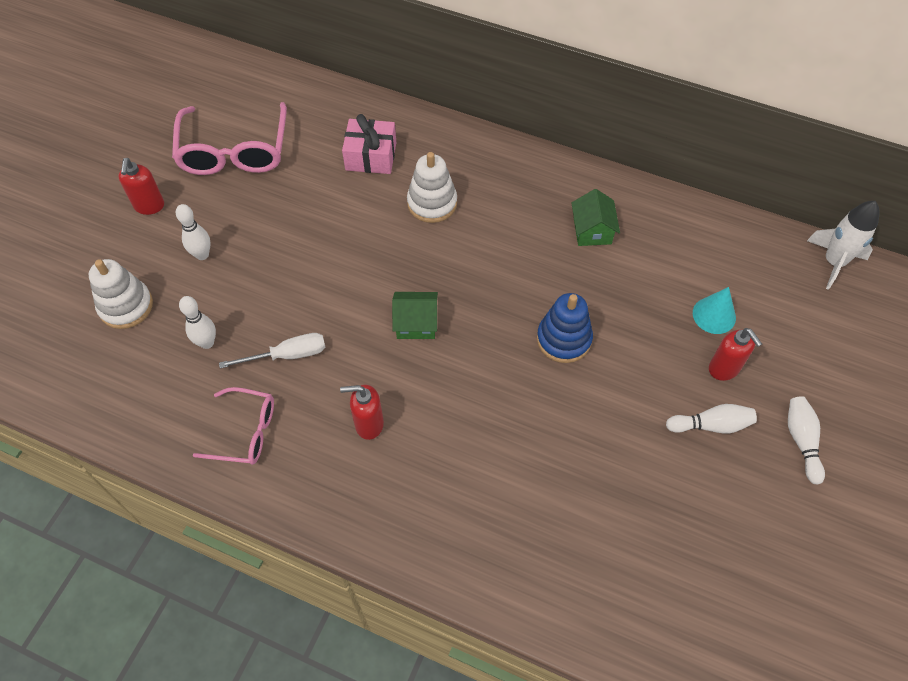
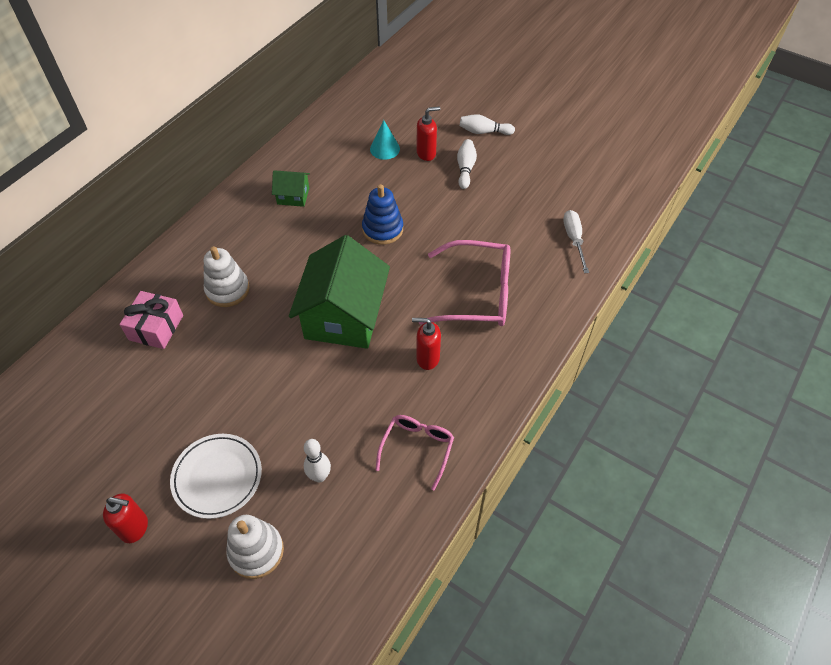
camera: 80 degrees left, 5 degrees down
(202, 255) = (217, 477): white bowling pin -> white plate
(234, 151) = (97, 442): pink glasses -> pink glasses (477, 294)
(287, 355) = (350, 411): white screwdriver -> white screwdriver (574, 239)
(368, 424) = (427, 358): red soap dispenser -> red soap dispenser turned 90 degrees clockwise
(416, 323) = (344, 316): green house -> green house, size x2.17
(833, 262) = (361, 86): white rocket -> none

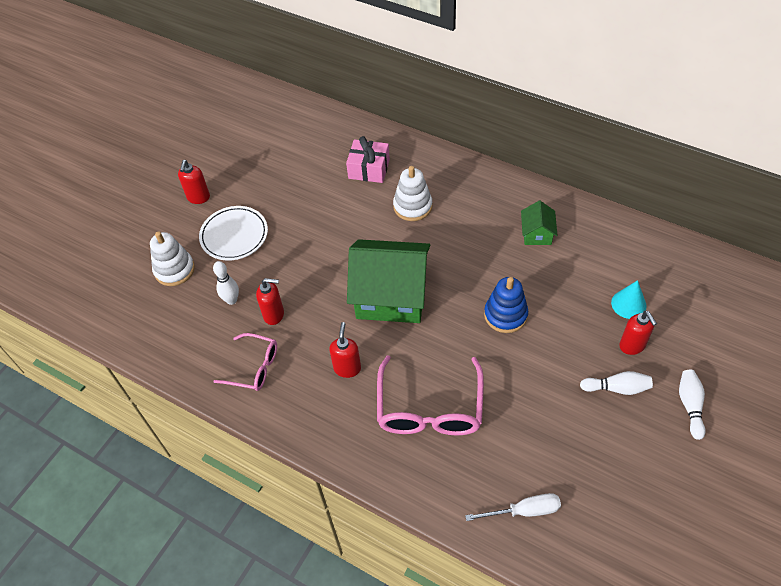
camera: 90 degrees right, 0 degrees up
(349, 428) = (274, 315): none -> red soap dispenser

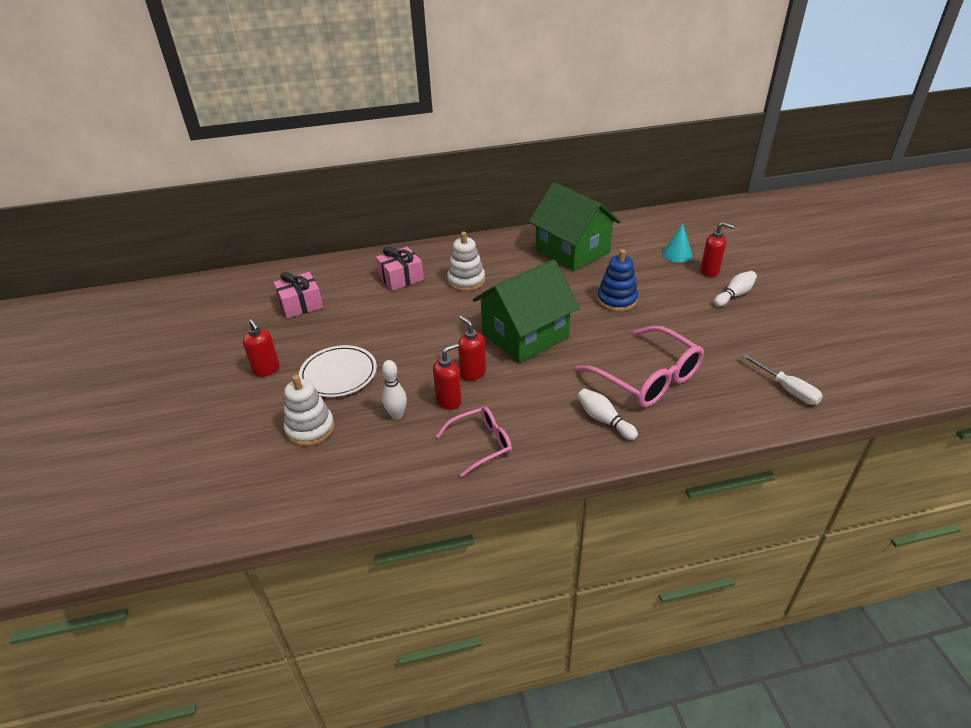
camera: 45 degrees left, 15 degrees down
(275, 148) = (300, 304): none -> pink gift
(347, 368) = (556, 395): red soap dispenser -> red soap dispenser (472, 373)
(524, 511) = (787, 389): white screwdriver -> white screwdriver turned 105 degrees clockwise
(537, 234) = (572, 251): green house -> green house, size x2.17
(690, 406) = (781, 279): white bowling pin -> white bowling pin (604, 420)

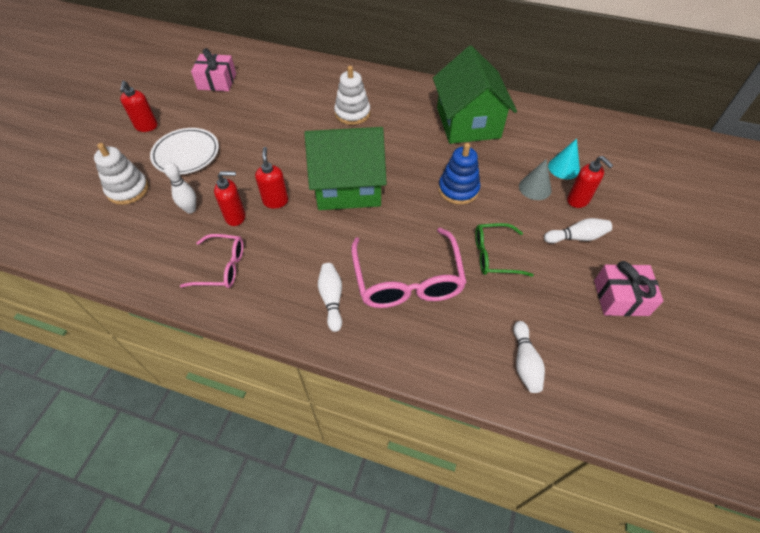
camera: 30 degrees right, 15 degrees up
(401, 278) = (306, 89): pink gift -> pink gift (621, 297)
(671, 275) = (535, 188): none -> grey cone
(692, 332) = (494, 255): none -> green glasses
(787, 389) = (525, 362): white screwdriver -> white bowling pin

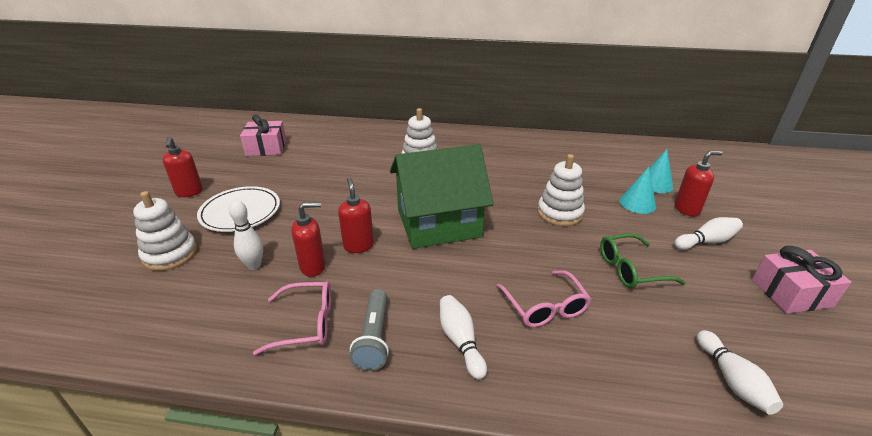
camera: 10 degrees left, 20 degrees down
(268, 286) = (374, 338): none -> grey flashlight
(407, 280) = (545, 307): pink glasses -> pink glasses, size x0.59
(458, 189) = (560, 213): blue stacking toy -> white stacking toy
(468, 123) = (541, 158): green house -> none
(535, 188) = (637, 203): grey cone -> turquoise cone
(578, 200) = (687, 209): red soap dispenser -> red soap dispenser turned 60 degrees counterclockwise

